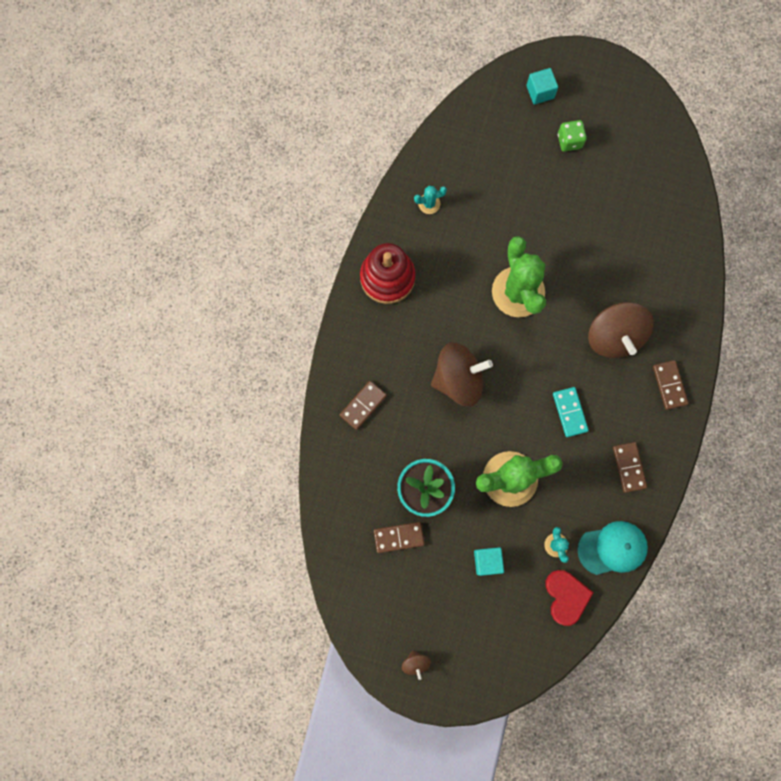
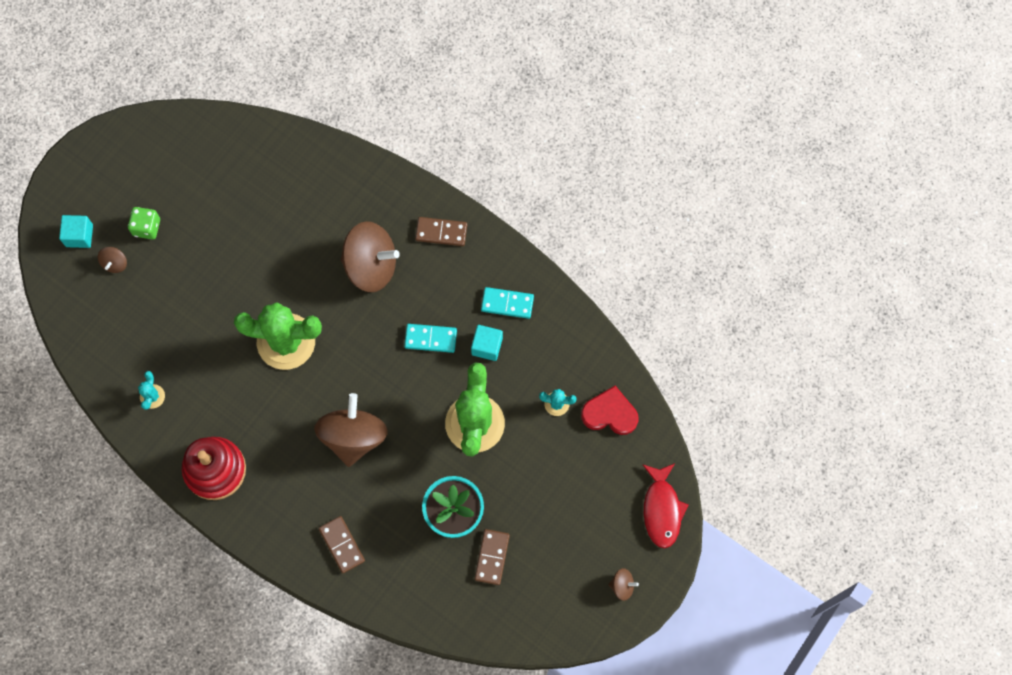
camera: 70 degrees left, 5 degrees down
(487, 561) = (548, 477): turquoise cube -> turquoise cube (487, 346)
(497, 675) = (662, 509): none -> red fish
(528, 129) = (115, 263): none -> brown spinning top
(612, 548) = (580, 350): turquoise cap -> none
(629, 467) = (507, 303): brown domino -> turquoise domino

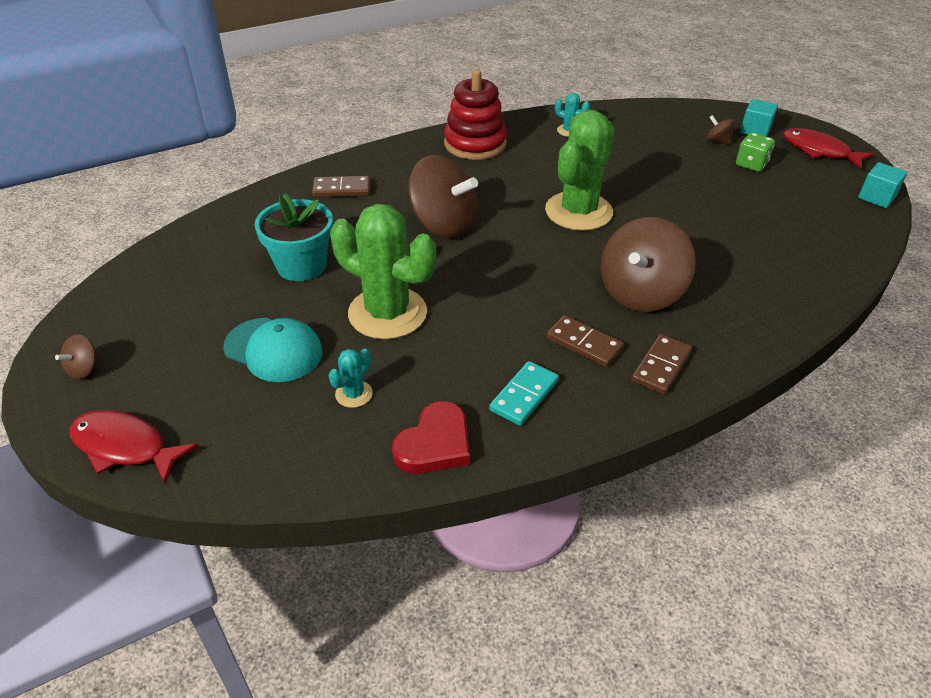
camera: 115 degrees right, 30 degrees down
(96, 177) = (819, 151): none -> red fish
(430, 339) = (517, 311): turquoise domino -> none
(487, 346) = (477, 356): turquoise cube -> turquoise cube (876, 197)
(492, 557) = (230, 277): brown domino -> brown domino (584, 343)
(545, 476) = (273, 350): none -> turquoise cap
(610, 413) = (297, 444): red heart -> red heart (435, 444)

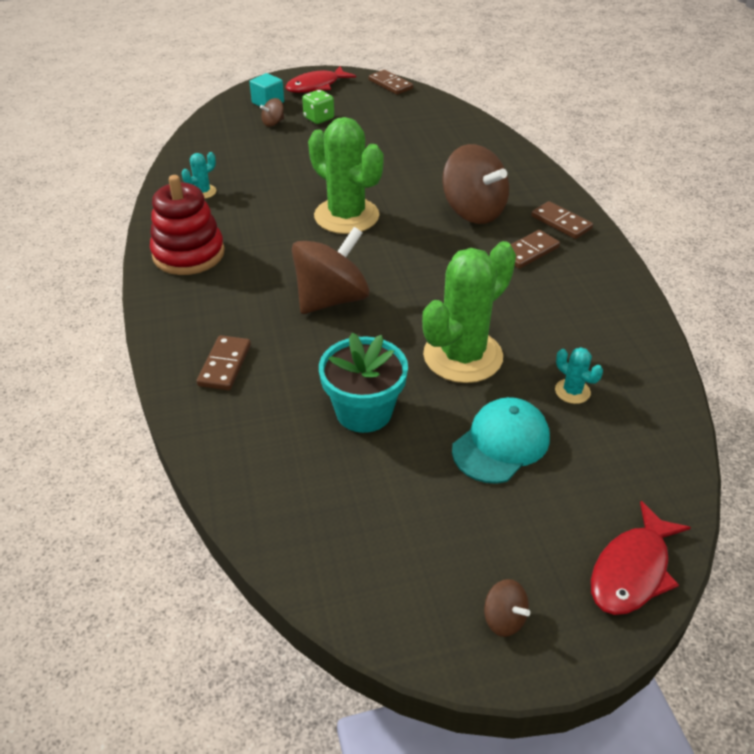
camera: 75 degrees left, 0 degrees up
(435, 444) = (636, 350): red heart -> none
(524, 395) = (585, 293): turquoise domino -> none
(876, 197) = (390, 84): turquoise cube -> brown domino

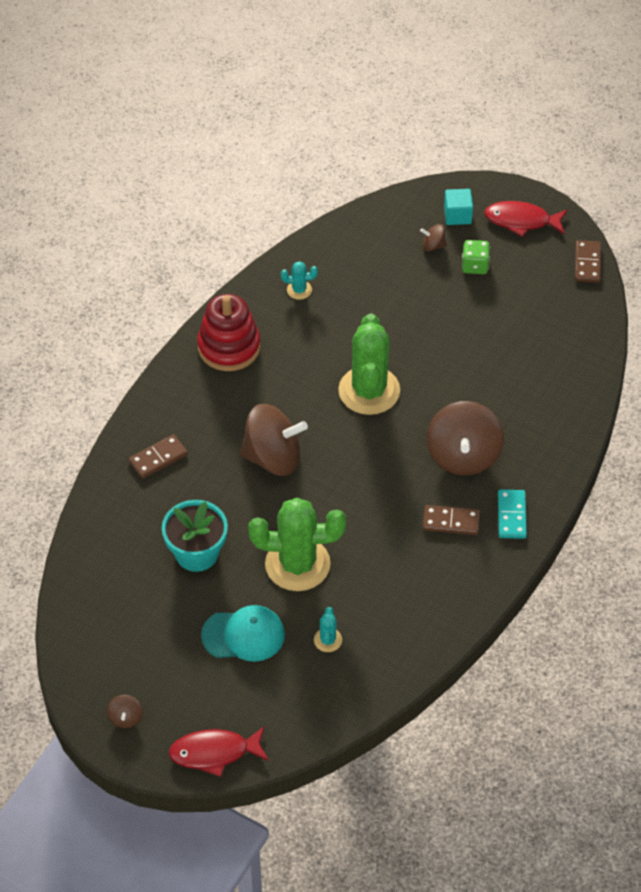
camera: 45 degrees right, 10 degrees up
(561, 222) = (512, 515): brown domino -> turquoise domino

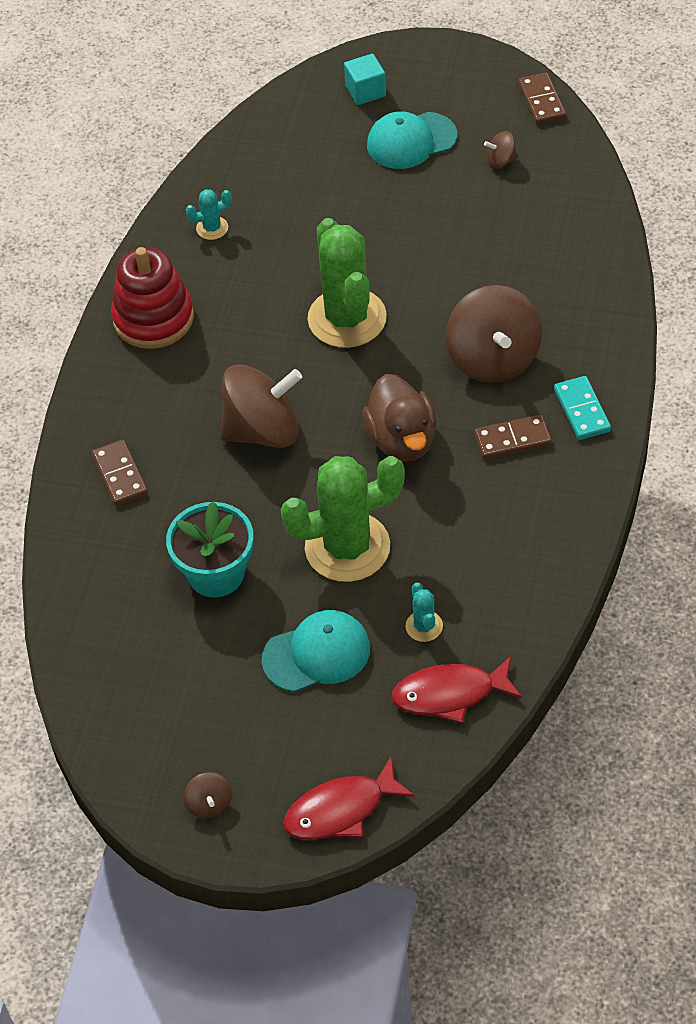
camera: 15 degrees left, 0 degrees up
(158, 458) = (120, 475): brown domino -> brown domino turned 60 degrees counterclockwise
(370, 496) = (402, 440): none -> brown duck
(433, 245) = (351, 133): brown spinning top -> brown spinning top (501, 161)
(475, 265) = (411, 141): green dice -> turquoise cap
(521, 221) = (443, 76): red fish -> red fish (450, 694)

